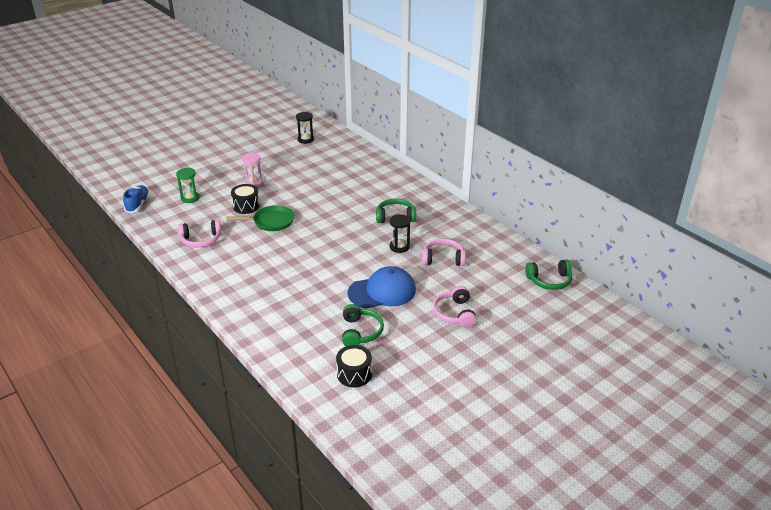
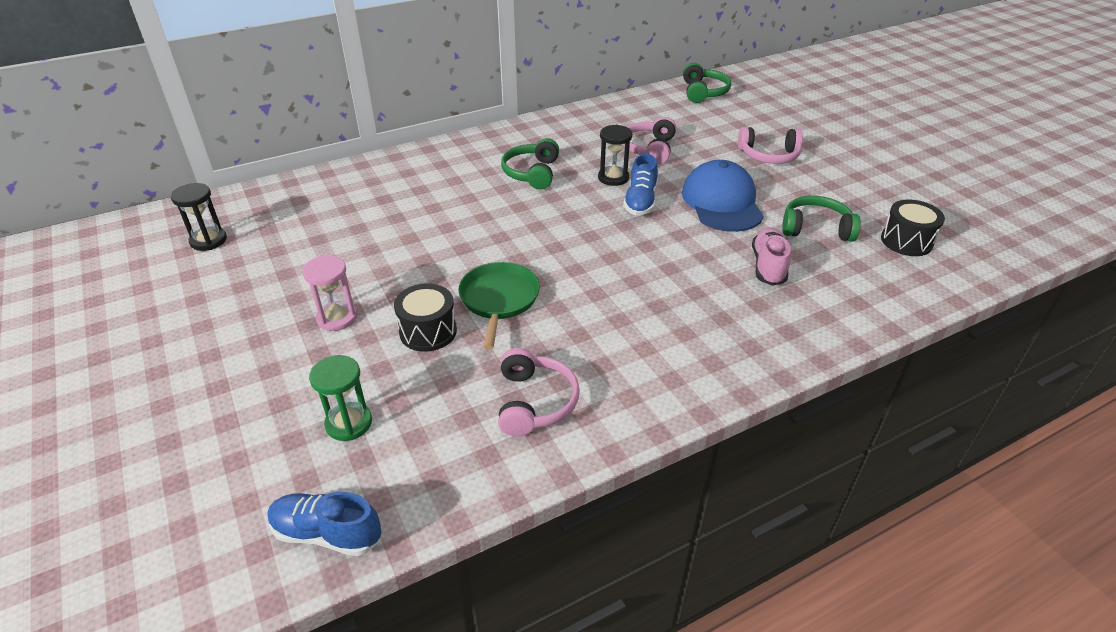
camera: 80 degrees left, 5 degrees up
(314, 310) = (768, 266): none -> pink shoe
(374, 259) = (640, 201): none -> blue shoe

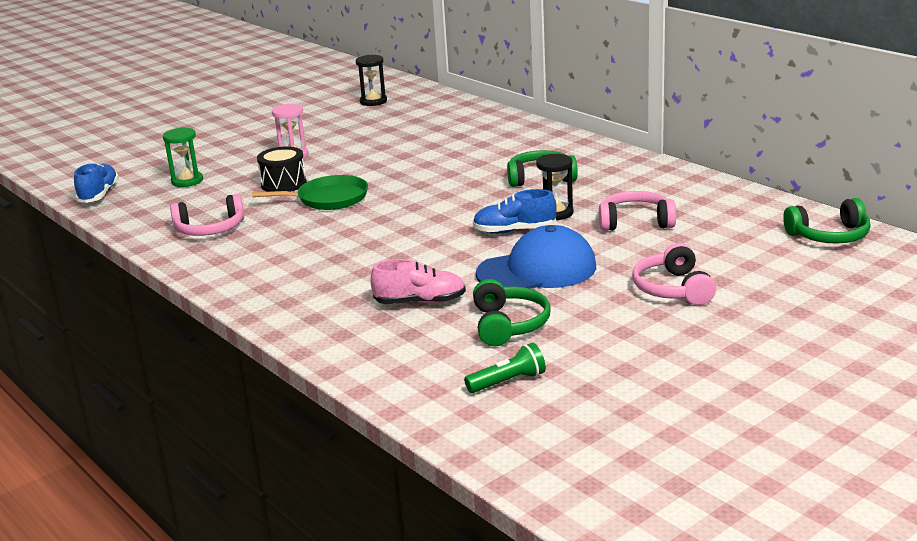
camera: 80 degrees right, 15 degrees down
(906, 241) = (508, 382): black drum -> green flashlight

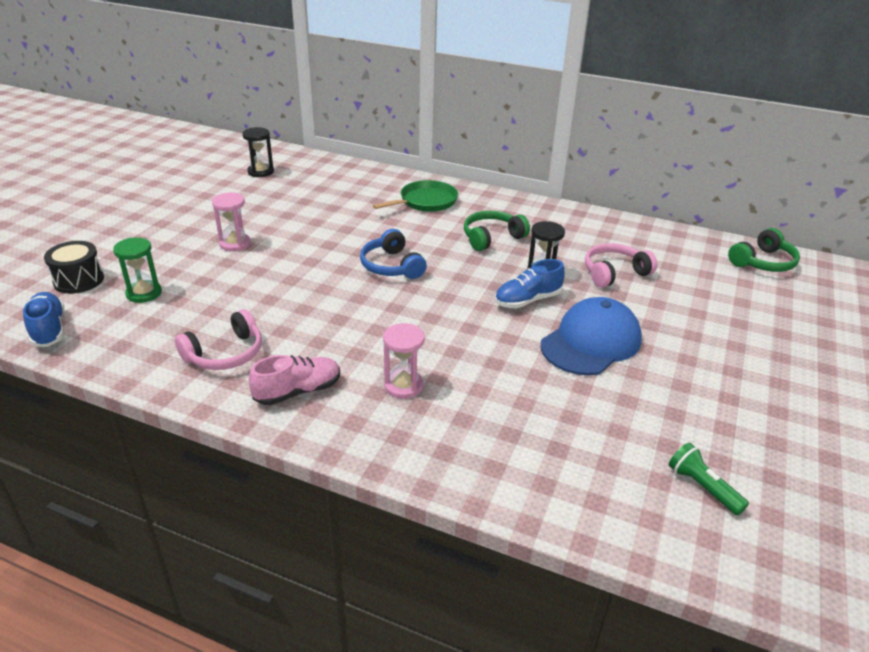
camera: 30 degrees left, 10 degrees up
(283, 184) = (256, 280): black drum -> black drum (79, 280)
(328, 272) = (403, 386): none -> pink hourglass
(329, 199) = (320, 292): green pan -> green pan (426, 201)
(414, 188) = (392, 266): none -> blue headphones
(420, 302) = (528, 405): pink shoe -> pink shoe (298, 391)
(508, 325) = (632, 414): green headphones -> none
(508, 382) = (702, 487): green flashlight -> green flashlight turned 75 degrees counterclockwise
(673, 289) = (716, 340): pink headphones -> none

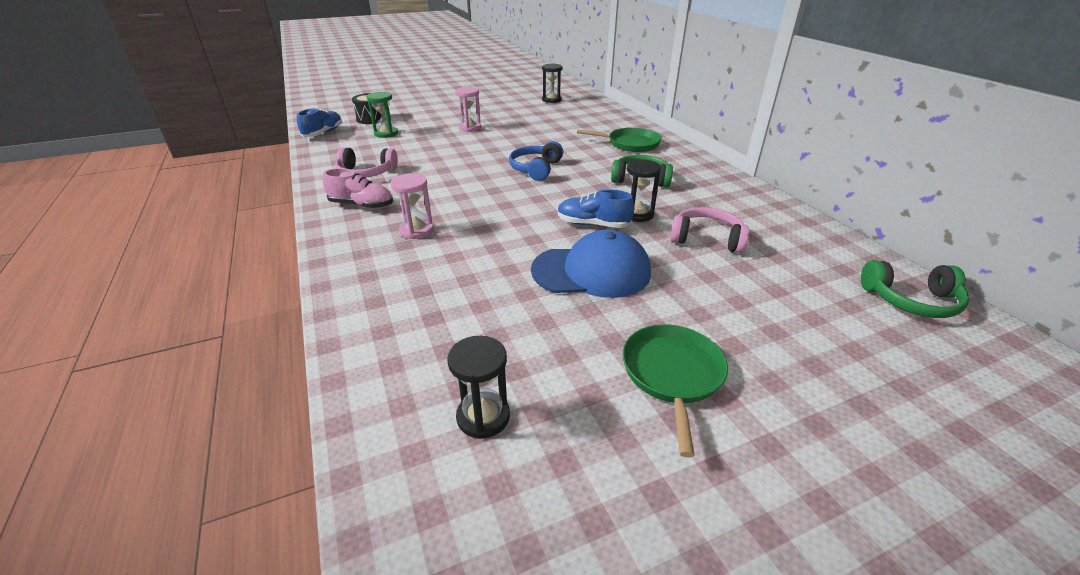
camera: 45 degrees right, 0 degrees up
(702, 487) = (483, 417): green flashlight -> black hourglass
(739, 386) = (672, 374): none -> green pan

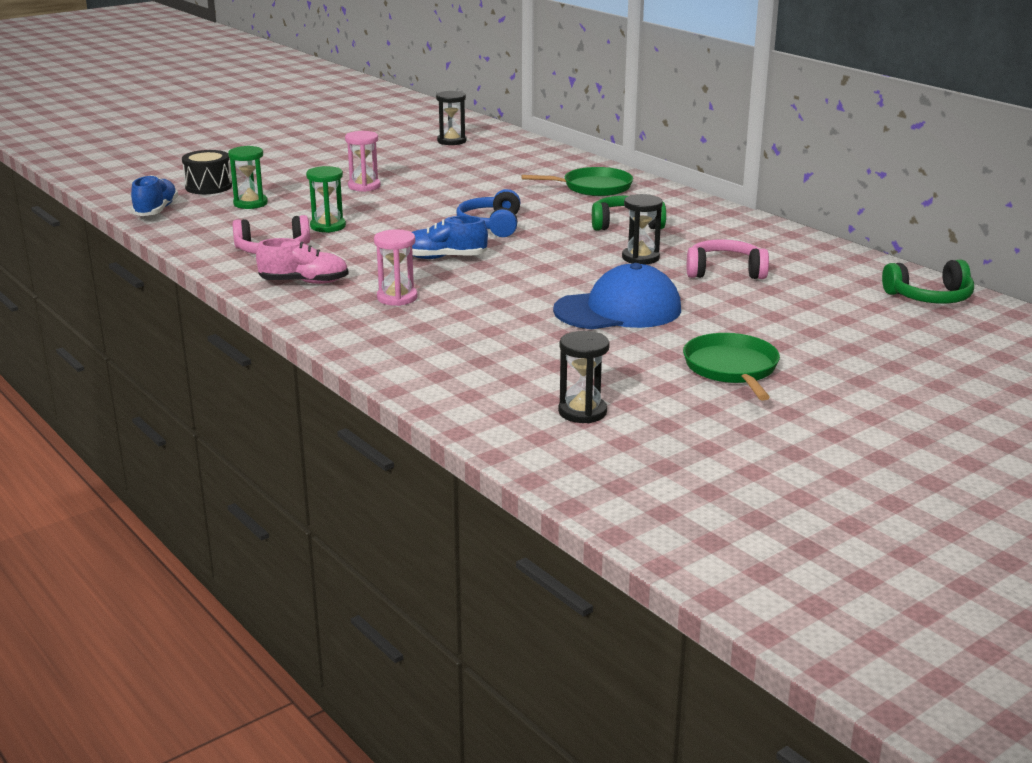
camera: 15 degrees left, 10 degrees down
(420, 157) = (328, 226): none -> green hourglass
(593, 224) = (596, 272): blue shoe -> blue shoe (444, 258)

